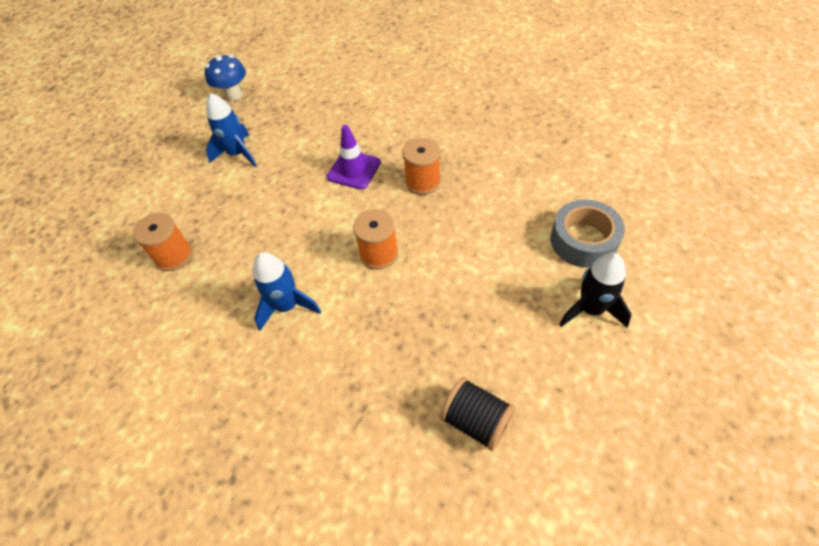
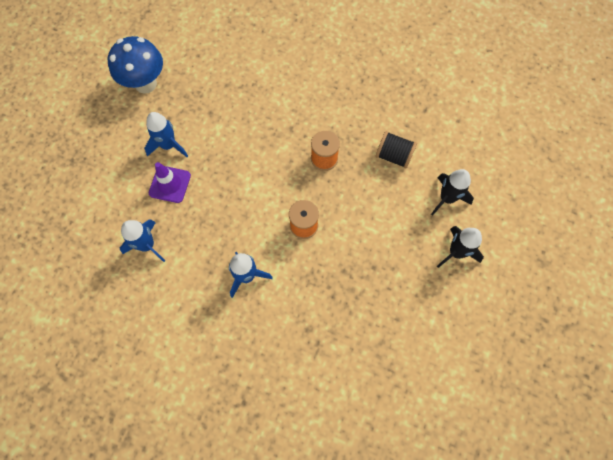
camera: 15 degrees left, 15 degrees up
(174, 256) = (147, 245): orange spool -> blue rocket
(234, 95) = (145, 84): blue mushroom -> blue mushroom, size x1.52
(354, 170) = (268, 152): purple traffic cone -> purple traffic cone (170, 184)
(476, 421) = (392, 341): black spool -> black spool (393, 156)
(583, 240) = (447, 198): grey tape -> black rocket

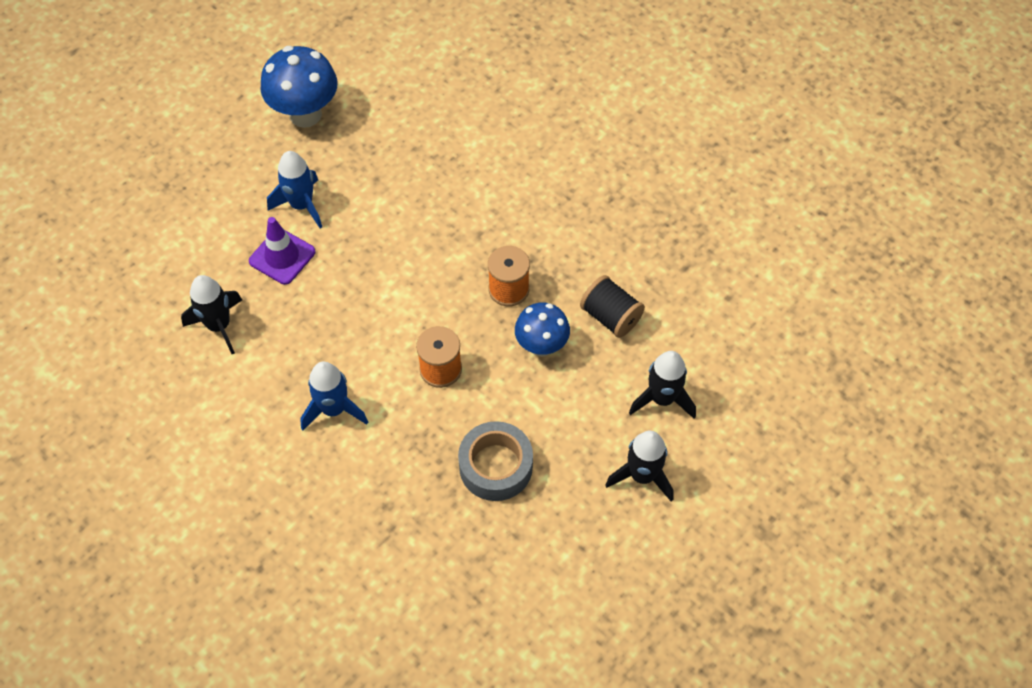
camera: 20 degrees right, 10 degrees down
(147, 245) = (219, 326): blue rocket -> black rocket
(360, 189) = (541, 346): none -> blue mushroom
(365, 278) = (496, 466): none -> grey tape

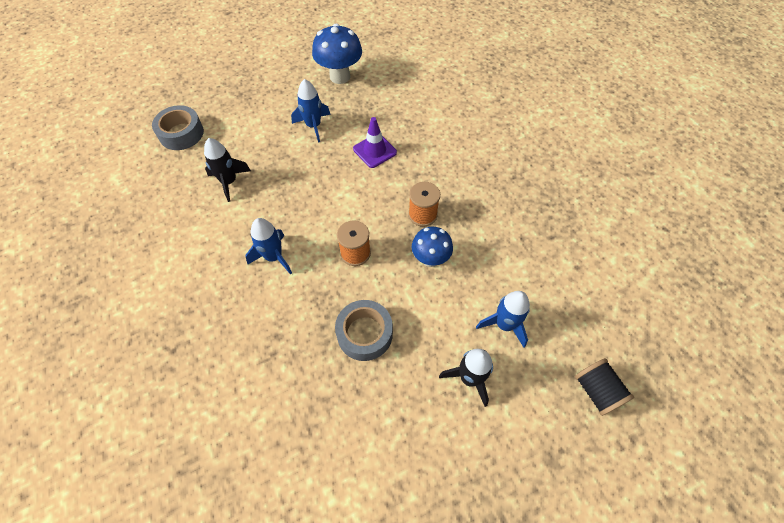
camera: 20 degrees right, 0 degrees up
(108, 275) = (181, 133): none -> grey tape
(282, 256) = (287, 152): purple traffic cone -> purple traffic cone (374, 151)
(610, 316) = (486, 254): black spool -> black spool (596, 391)
(662, 399) = (504, 324): black rocket -> blue rocket

